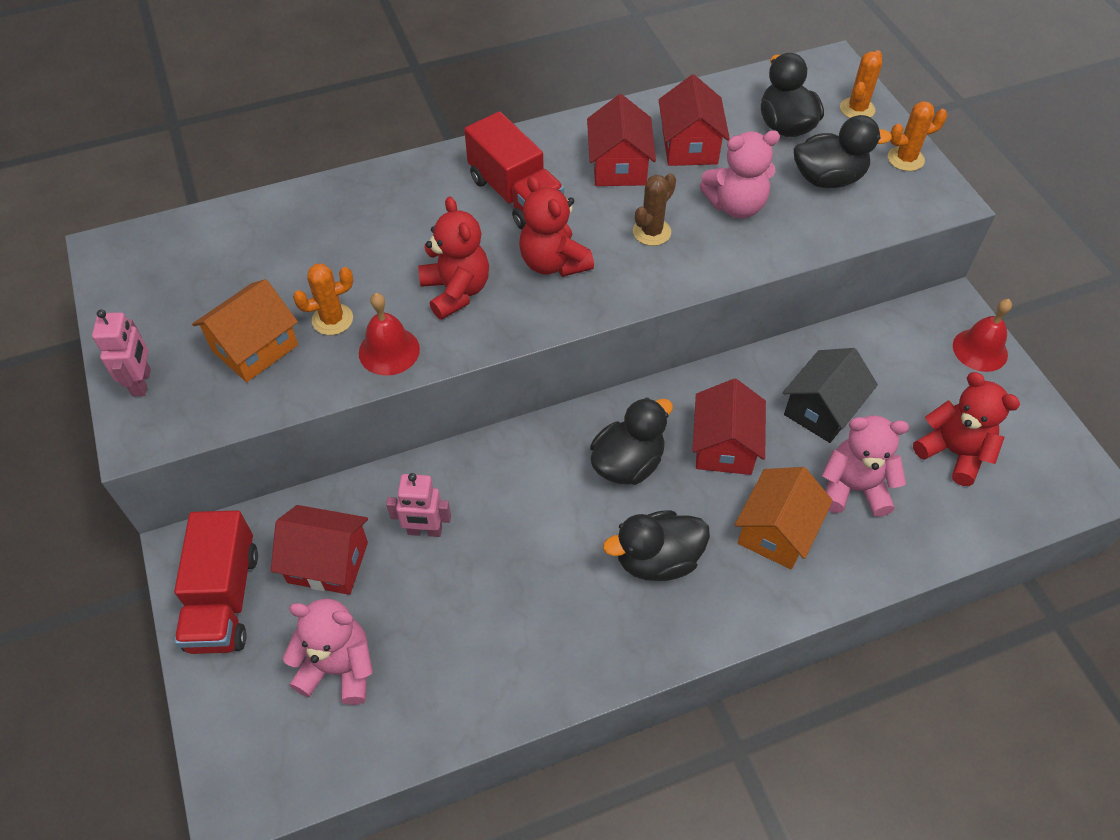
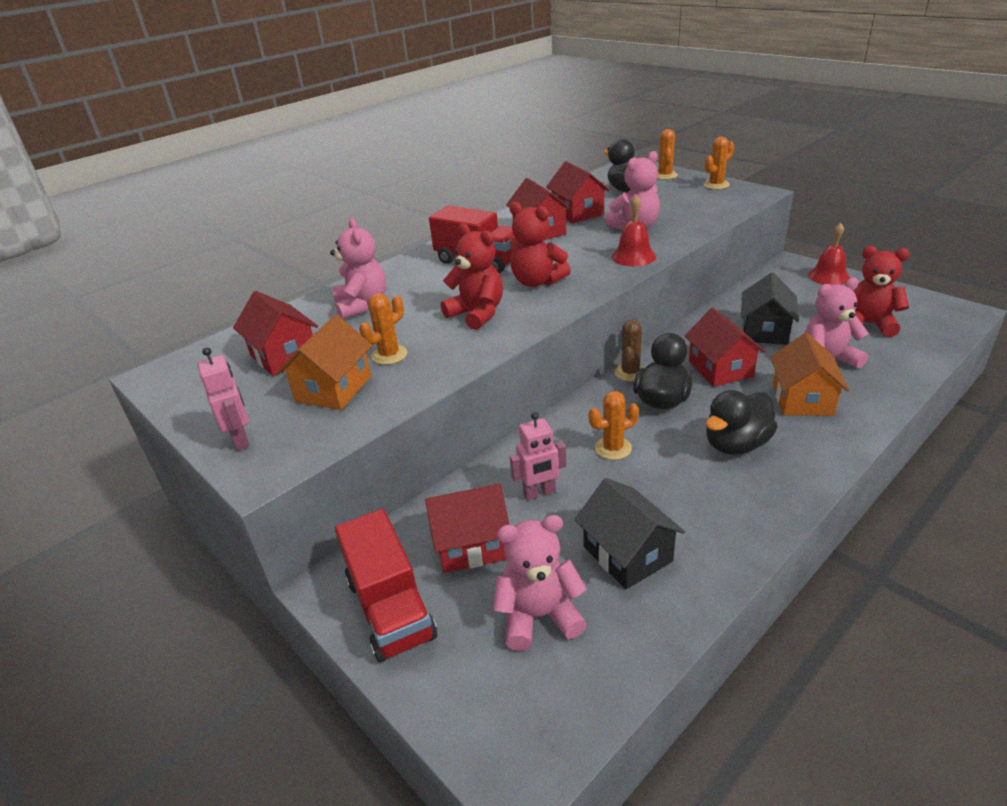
camera: 20 degrees left, 20 degrees down
(234, 274) = (284, 356): none -> red house
(349, 223) = (362, 306): none -> pink teddy bear
(389, 351) = (451, 357): red bell -> red bell (633, 256)
(457, 640) = (627, 554): none -> black house
(531, 506) = (613, 448): none -> orange cactus
(651, 232) = (591, 251): brown cactus -> brown cactus (630, 372)
(828, 178) = (679, 203): black duck -> none

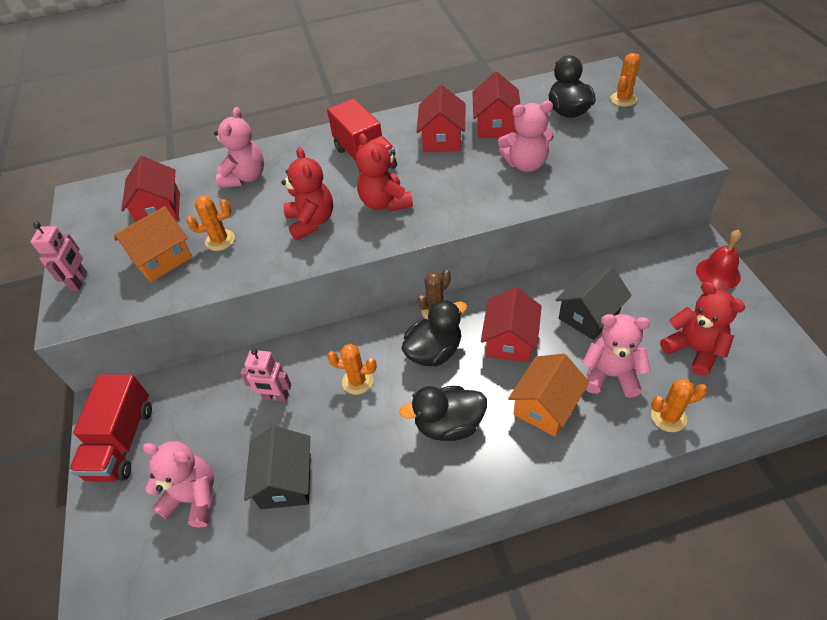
camera: 30 degrees right, 15 degrees up
(471, 544) = (201, 417): red house -> none
(633, 256) = (488, 203): red bell -> none
(716, 185) = (658, 131): orange cactus -> orange cactus (668, 417)

